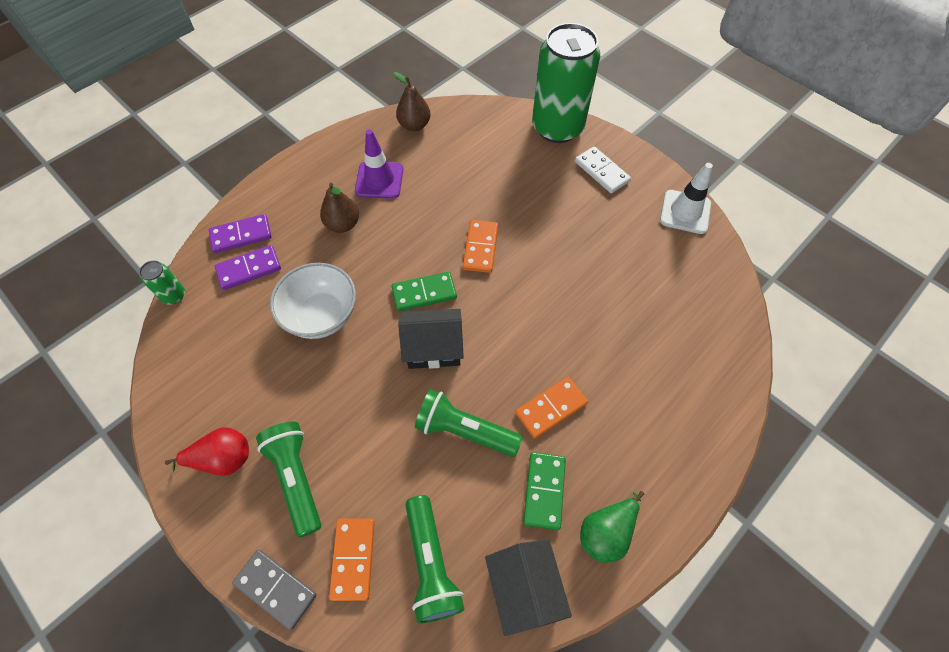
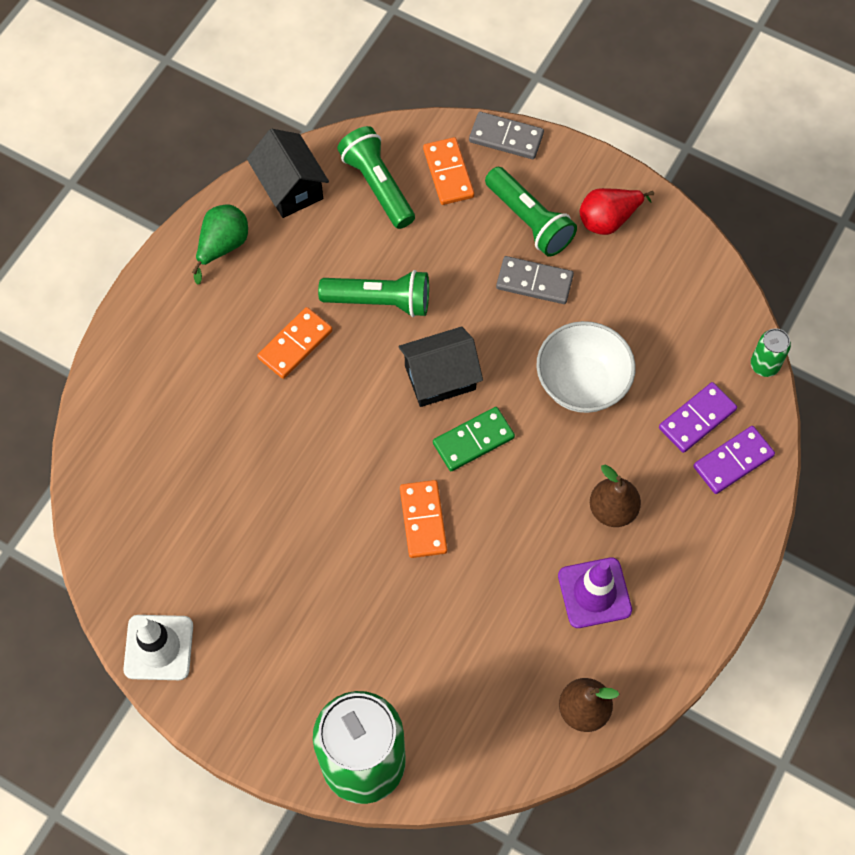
camera: 165 degrees right, 5 degrees up
(320, 413) = (534, 282): none -> grey domino
(544, 491) = (287, 266): green domino -> none
(601, 172) = (283, 691): white domino -> none

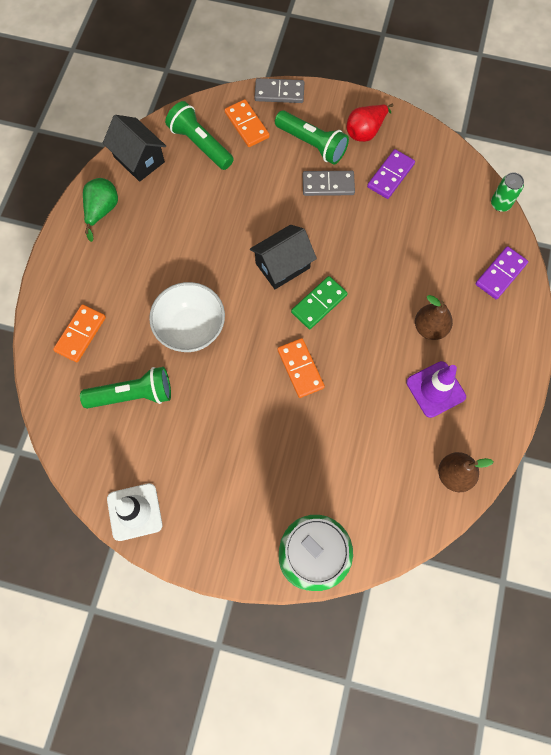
camera: 15 degrees left, 5 degrees up
(295, 344) = (173, 267): orange domino -> orange domino (80, 334)
(380, 301) = (225, 223): green flashlight -> green flashlight (133, 394)
(582, 383) = (381, 246): white bowl -> white bowl (191, 328)
(697, 419) = (467, 251): purple domino -> purple domino (390, 175)

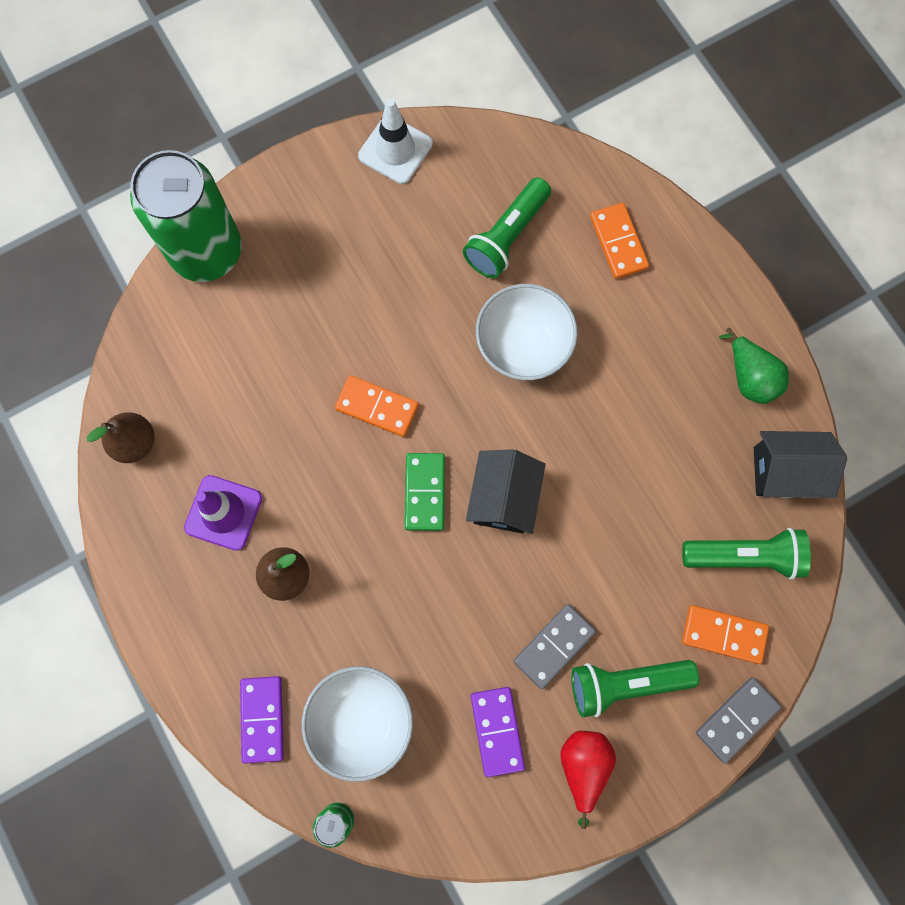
camera: 135 degrees right, 5 degrees up
(451, 232) = (361, 721): none -> white bowl

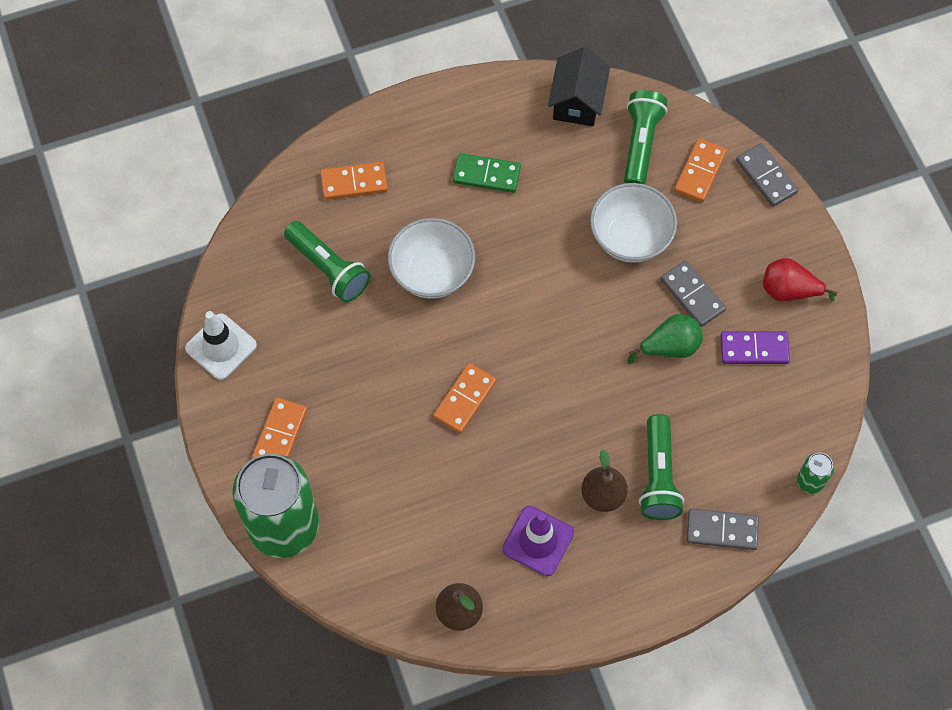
camera: 80 degrees left, 10 degrees down
(263, 719) = (722, 530): purple domino -> grey domino
(306, 227) = (280, 434): none -> orange domino
(361, 721) = (733, 451): white bowl -> white bowl (630, 238)
(425, 492) = (548, 372): green domino -> green domino (486, 174)
(503, 498) = (564, 311): black house -> none
(625, 683) = (729, 249): green flashlight -> green flashlight (658, 476)
(749, 377) = (494, 109): green pear -> green pear (670, 347)

